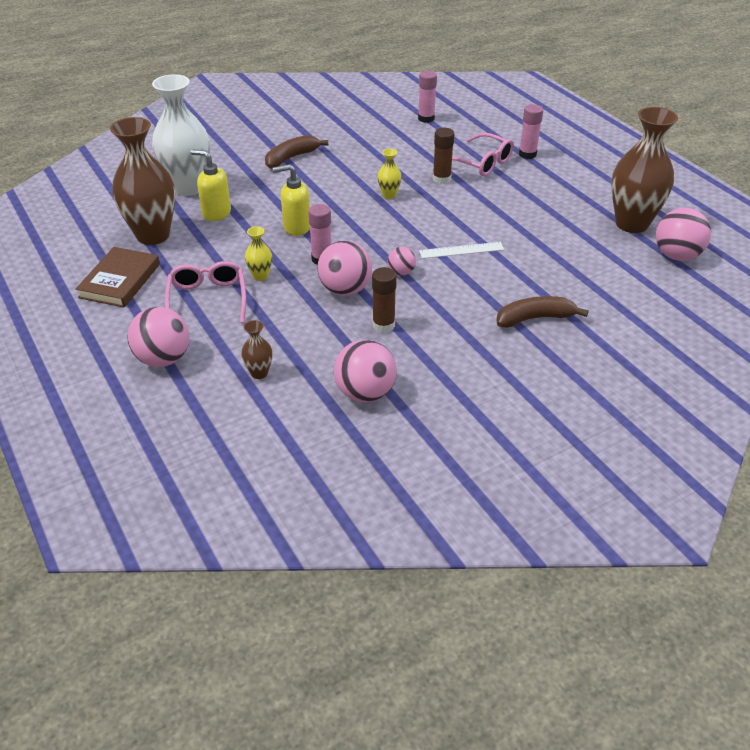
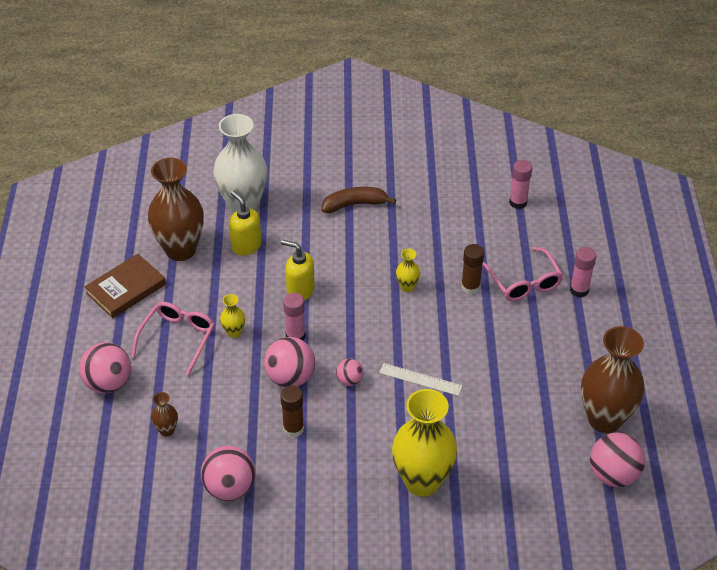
camera: 30 degrees right, 5 degrees up
(535, 318) = (422, 481): brown banana -> yellow vase

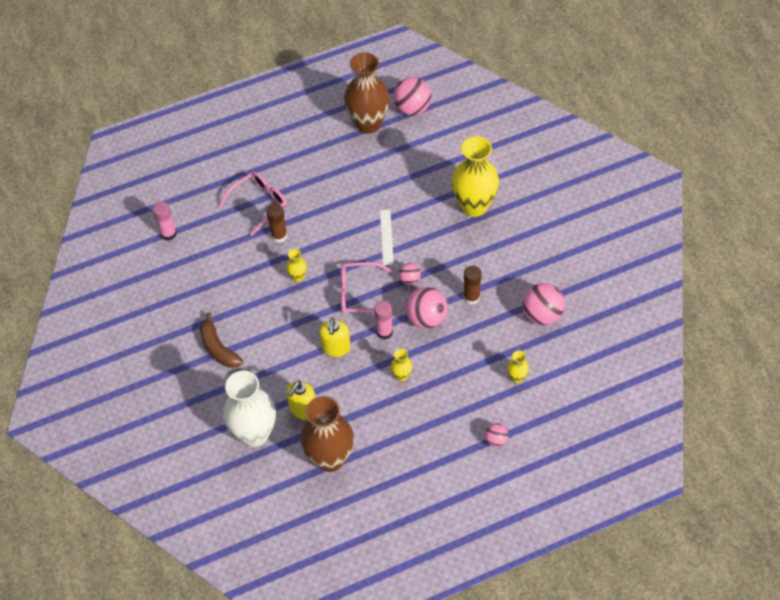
camera: 110 degrees left, 10 degrees up
(108, 383) = (496, 440): pink ball -> pink ball, size x0.54
(126, 289) = (394, 479): brown book -> none
(167, 430) = (516, 377): brown vase -> yellow vase
(177, 338) = (427, 413): pink glasses -> pink glasses (359, 294)
(579, 290) = (251, 168): pink glue stick -> none

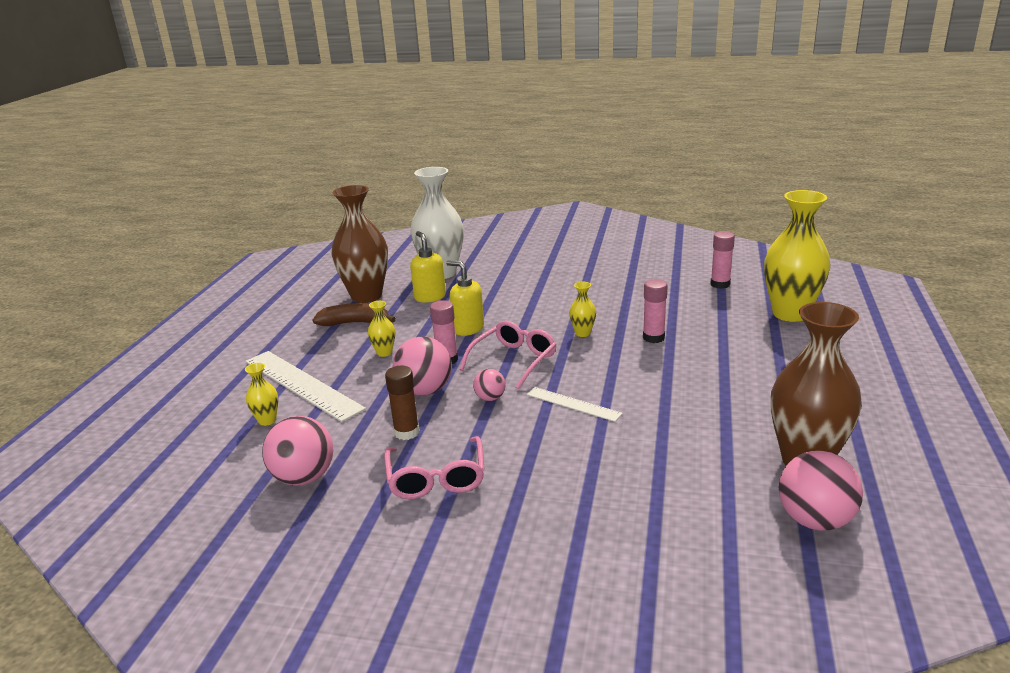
camera: 125 degrees right, 30 degrees down
(218, 348) = (549, 278): brown banana -> brown banana (355, 323)
(258, 204) = (716, 338): pink glasses -> pink glasses (436, 478)
(279, 236) = (653, 338): brown glue stick -> pink glue stick
(470, 393) = (302, 384): none -> white ruler
(474, 206) = (543, 498): yellow vase -> yellow vase (790, 314)
(496, 440) = (234, 379): pink ball -> none

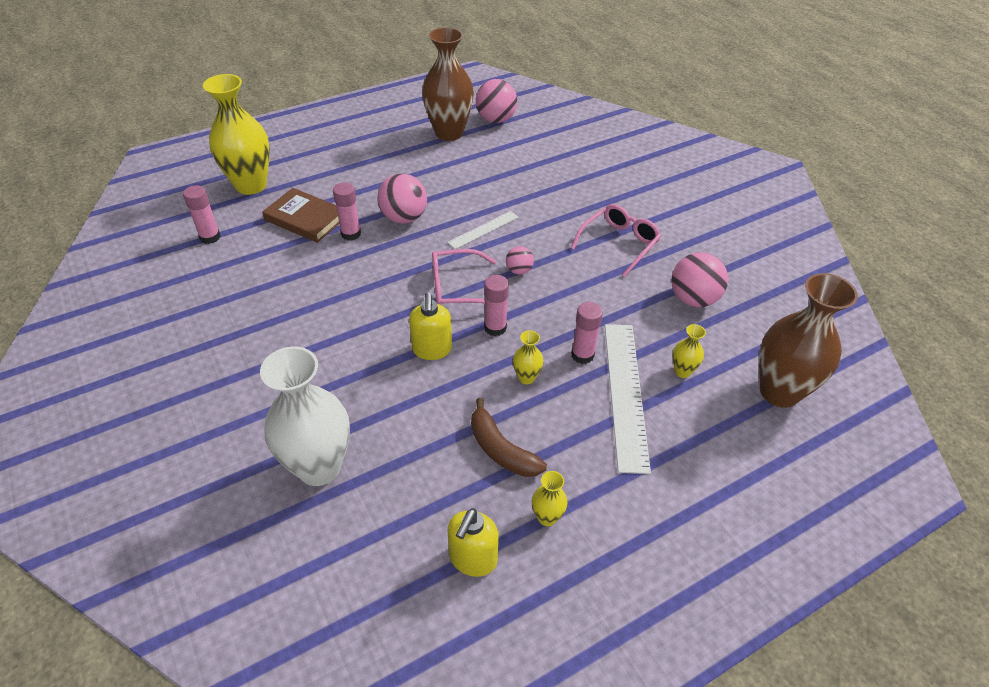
camera: 135 degrees left, 20 degrees up
(360, 384) = (582, 355): none -> pink glue stick
(366, 296) = (436, 495): brown vase -> brown vase (779, 392)
(406, 432) = (600, 285): brown glue stick -> none
(425, 390) = (548, 310): pink ball -> pink ball (404, 218)
(430, 297) = (391, 429): yellow soap dispenser -> yellow soap dispenser (472, 559)
(573, 404) = (483, 230): white ruler -> white ruler turned 60 degrees clockwise
(582, 333) = (376, 274): yellow vase -> yellow vase (547, 517)
(703, 324) = (305, 218): none -> brown book

